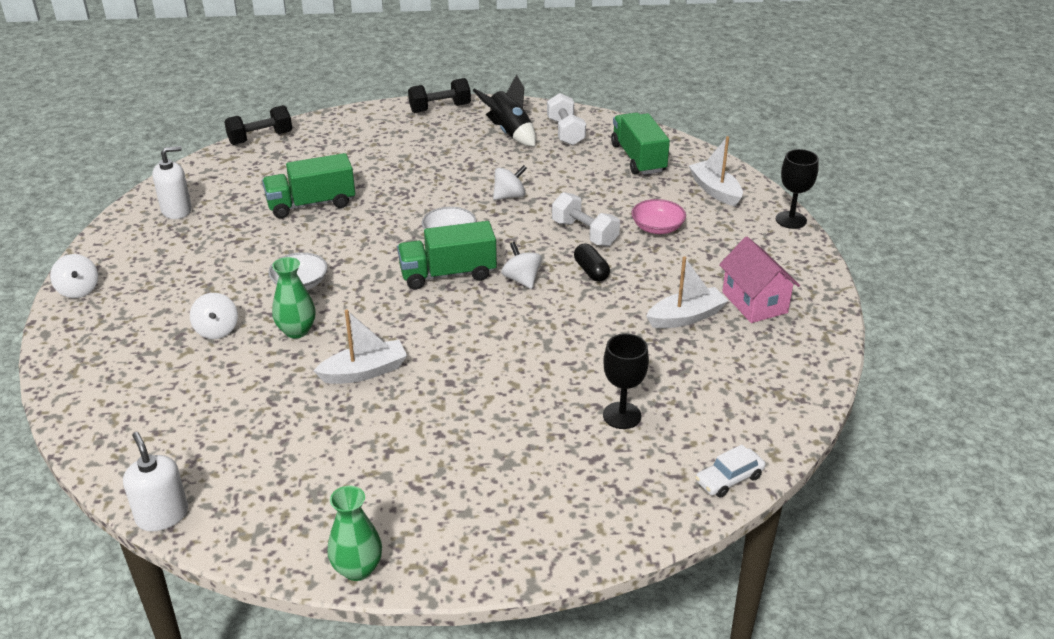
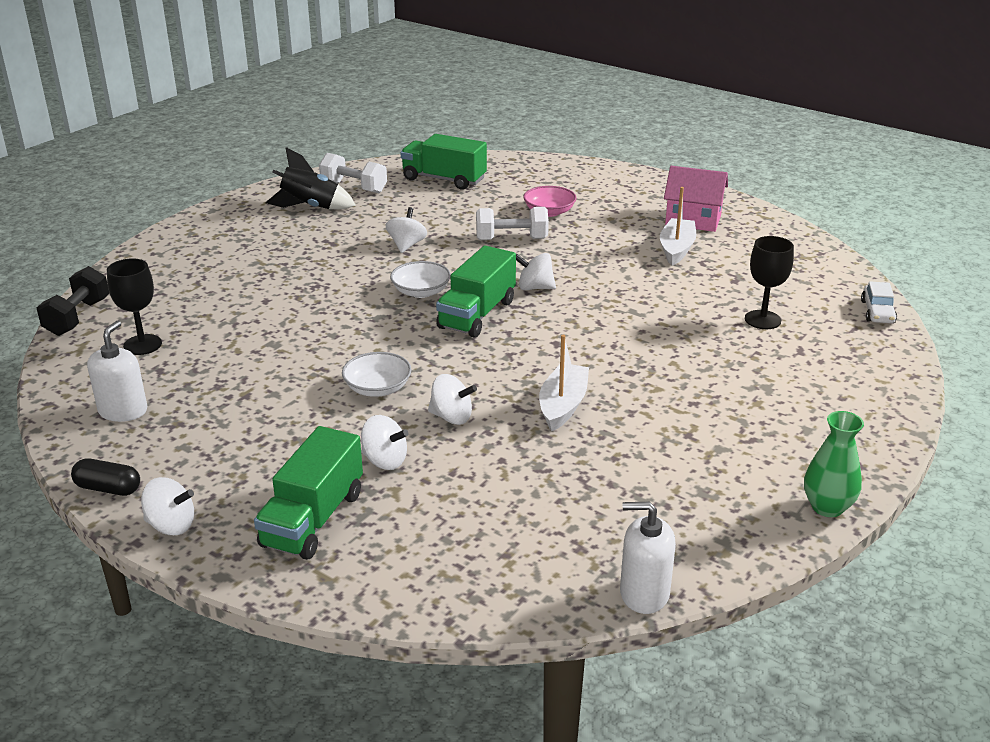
camera: 50 degrees left, 5 degrees down
(297, 331) = (451, 417): green vase -> white spinning top
(311, 204) = (252, 335): green truck -> green truck (313, 519)
(440, 108) = (209, 218): black dumbbell -> none
(591, 271) = (566, 257): black capsule -> black capsule (108, 488)
(715, 190) = (536, 174): white boat -> none
(791, 220) = (614, 168): black goblet -> black goblet (142, 345)

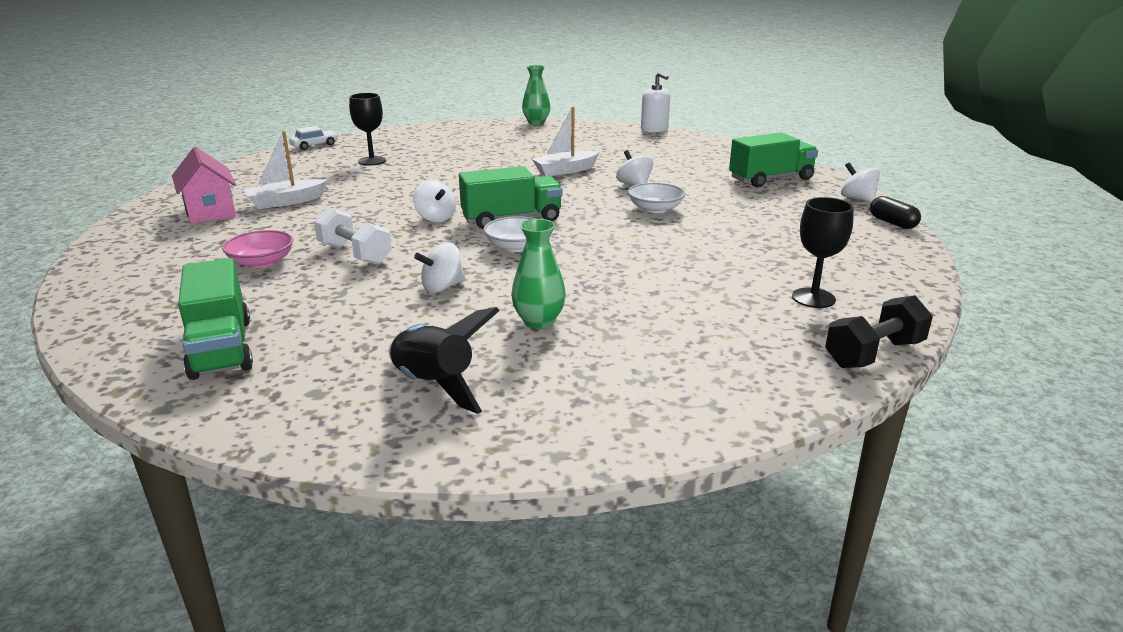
camera: 135 degrees left, 5 degrees down
(123, 411) = (860, 257): white soap dispenser -> none
(311, 252) = (539, 321): none -> green vase
(354, 187) = (326, 392): white dumbbell -> none
(384, 460) = (701, 183): white spinning top -> none

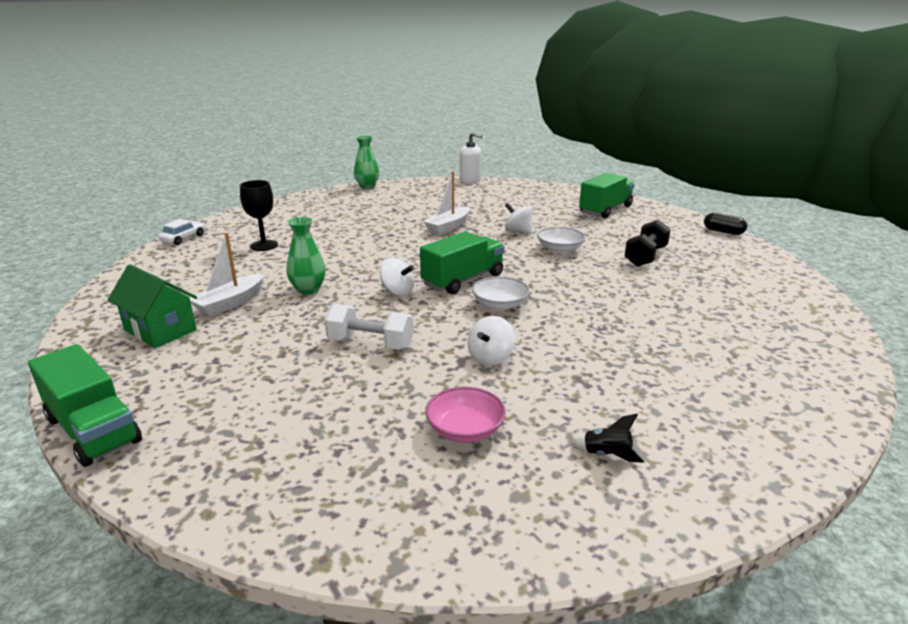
camera: 25 degrees left, 0 degrees up
(210, 212) = (160, 330): pink house -> green house
(221, 348) = (369, 478): green truck -> green truck (93, 430)
(261, 262) = (289, 373): pink bowl -> pink bowl (465, 430)
(434, 385) = (606, 454): black rocket -> black rocket, size x0.50
(539, 321) = (606, 370): green vase -> green vase (308, 289)
(813, 298) = (755, 301): black goblet -> none
(857, 199) = (679, 216): white spinning top -> none
(873, 354) = (843, 336): black dumbbell -> black dumbbell (645, 256)

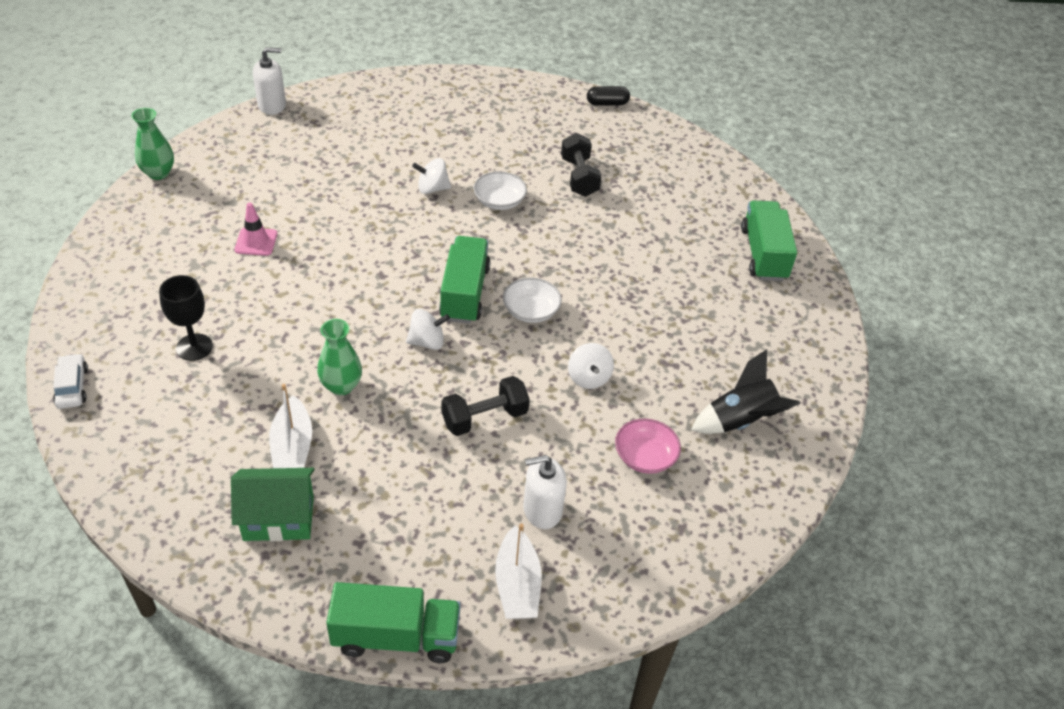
camera: 45 degrees left, 20 degrees up
(321, 417) = (542, 510): none -> white soap dispenser
(370, 343) = (484, 418): white dumbbell -> black dumbbell
(371, 220) = (256, 242): none -> pink traffic cone
(448, 227) = (355, 214): white boat -> white boat (517, 585)
(605, 210) = (476, 109): green truck -> green truck (763, 254)
(606, 454) = (740, 421): black rocket -> black rocket, size x1.99

